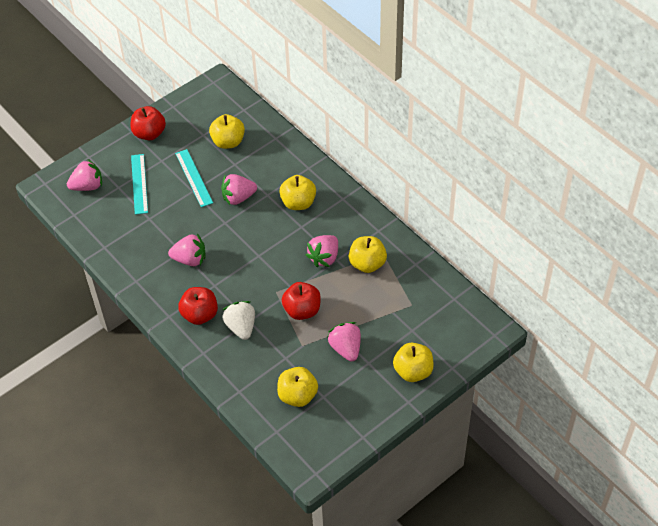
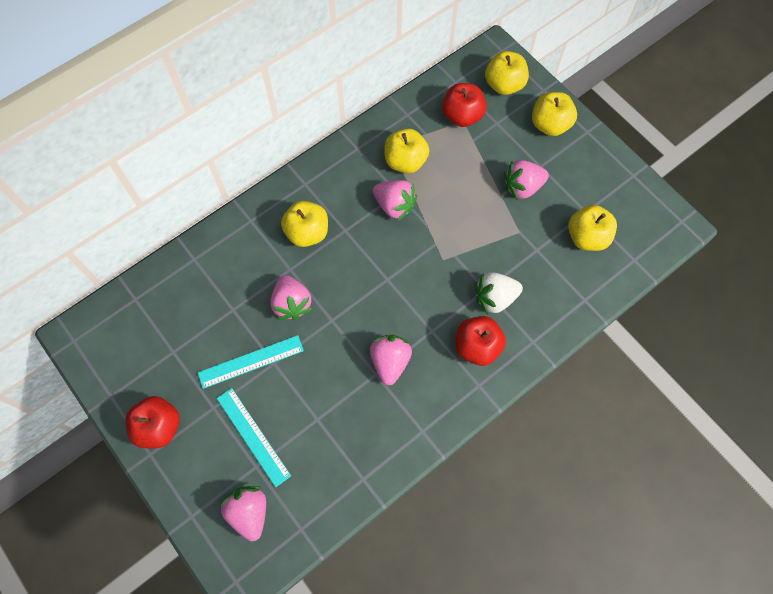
camera: 90 degrees left, 15 degrees up
(139, 184) = (253, 436): turquoise ruler -> turquoise ruler turned 60 degrees clockwise
(228, 142) = (192, 318): yellow apple -> yellow apple (504, 85)
(302, 310) = (470, 231): red apple -> red apple (462, 116)

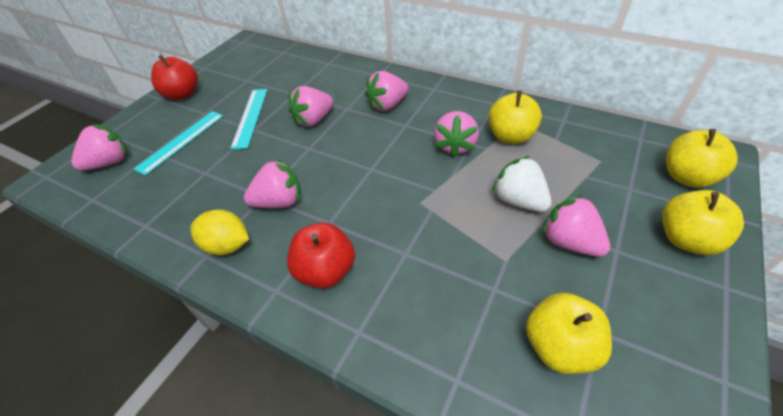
camera: 70 degrees right, 20 degrees down
(251, 361) = (250, 117): turquoise ruler -> turquoise ruler turned 45 degrees clockwise
(307, 233) = (387, 105): yellow apple -> pink strawberry
(419, 412) = (227, 245): none -> yellow lemon
(462, 116) = (606, 157): red apple -> none
(495, 298) = (398, 266): white strawberry -> white strawberry (519, 200)

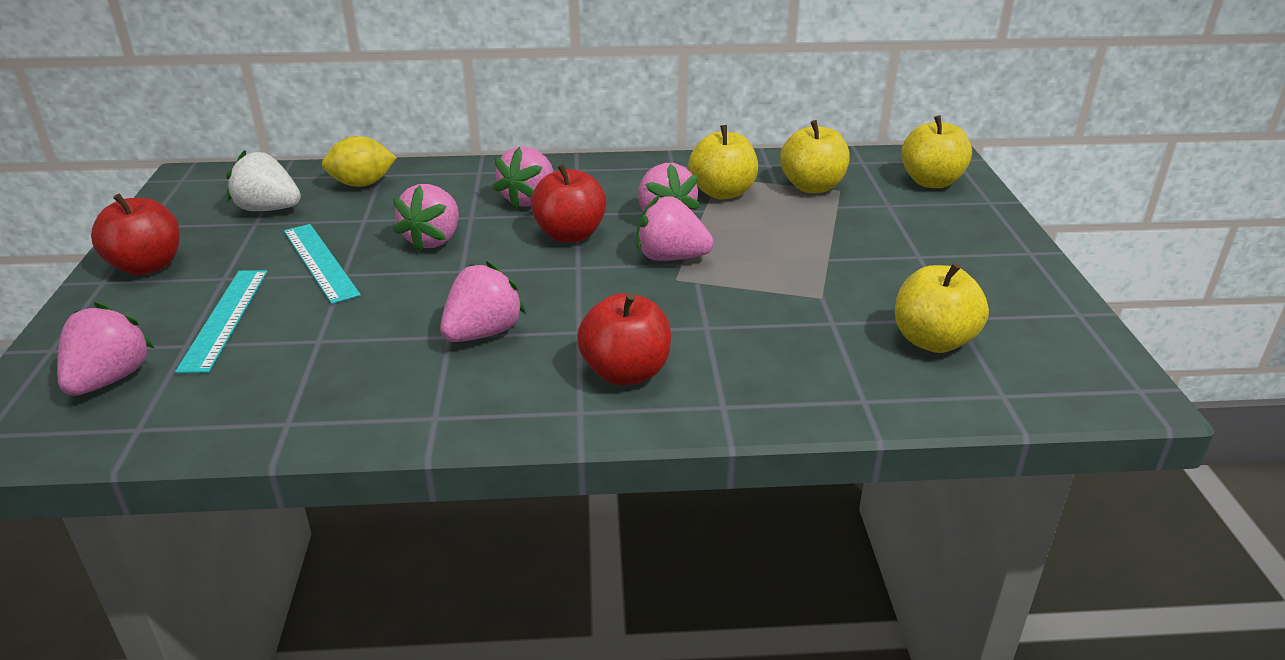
camera: 35 degrees left, 15 degrees down
(227, 245) = (456, 396): yellow lemon -> yellow lemon (362, 184)
(387, 141) = (570, 235): none -> red apple
(519, 200) = (787, 245): white strawberry -> white strawberry (268, 209)
(569, 242) = (870, 263): pink strawberry -> pink strawberry (670, 258)
(686, 239) = (971, 229): yellow apple -> yellow apple (812, 187)

